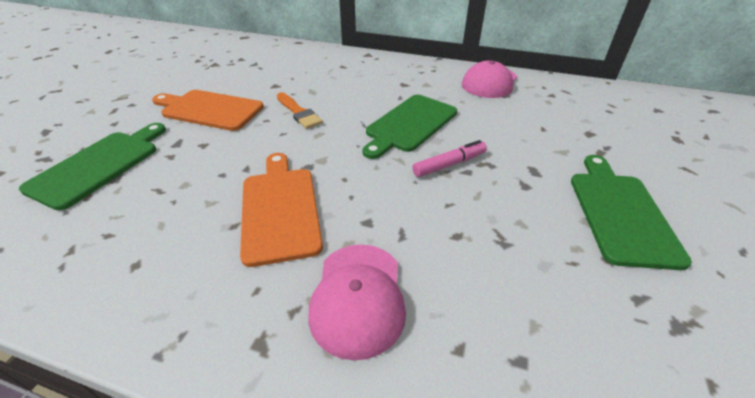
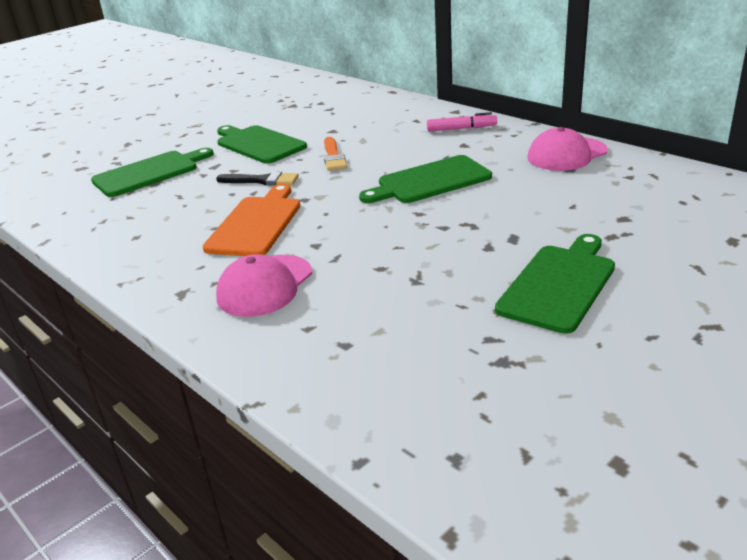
camera: 30 degrees right, 10 degrees down
(209, 109) = (258, 144): orange cutting board -> green cutting board
(245, 152) = (262, 180): none -> black brush
(449, 164) = (432, 219): pink marker -> pink marker (461, 129)

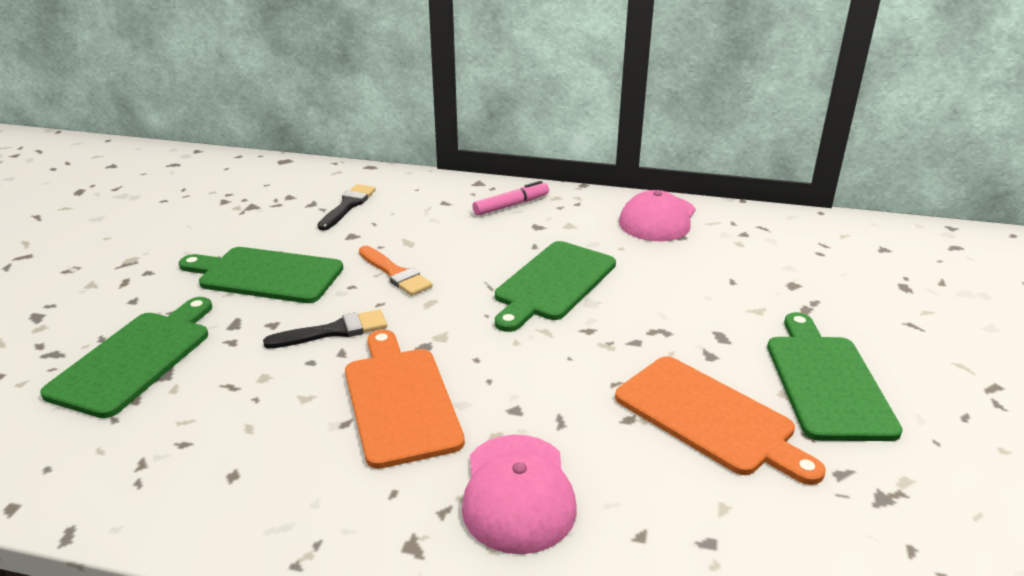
camera: 35 degrees left, 0 degrees up
(350, 113) = (348, 206): none -> black brush
(437, 282) = (710, 418): none -> orange cutting board

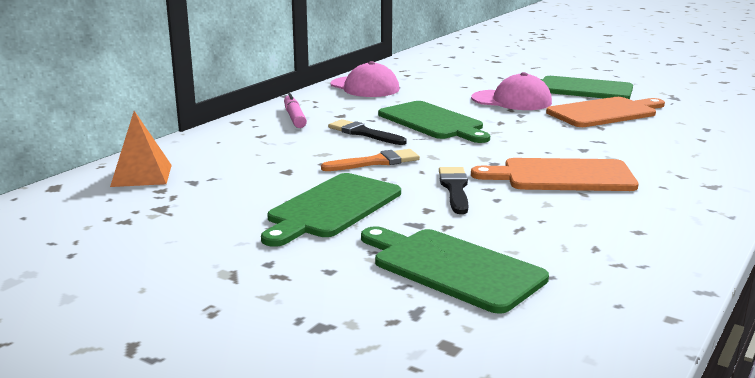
camera: 70 degrees left, 10 degrees down
(319, 182) = (141, 175): none -> orange pyramid
(348, 206) = (219, 168): black brush -> black brush (363, 133)
(517, 492) = (665, 158): pink cap -> pink cap (512, 100)

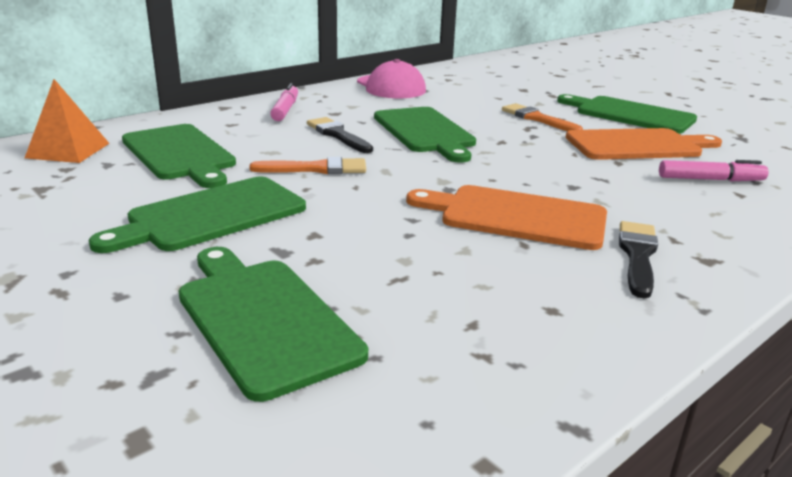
camera: 15 degrees right, 5 degrees up
(247, 166) = (180, 154): none -> green cutting board
(455, 188) = (372, 213): black brush -> black brush (637, 255)
(512, 100) = (537, 119): pink cap -> orange brush
(675, 132) = (710, 179): none -> pink marker

